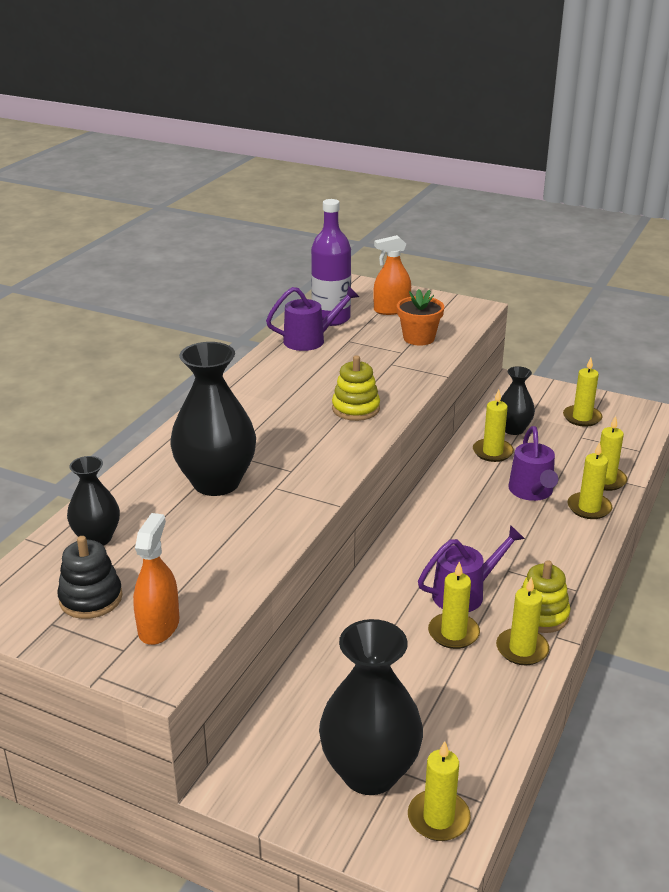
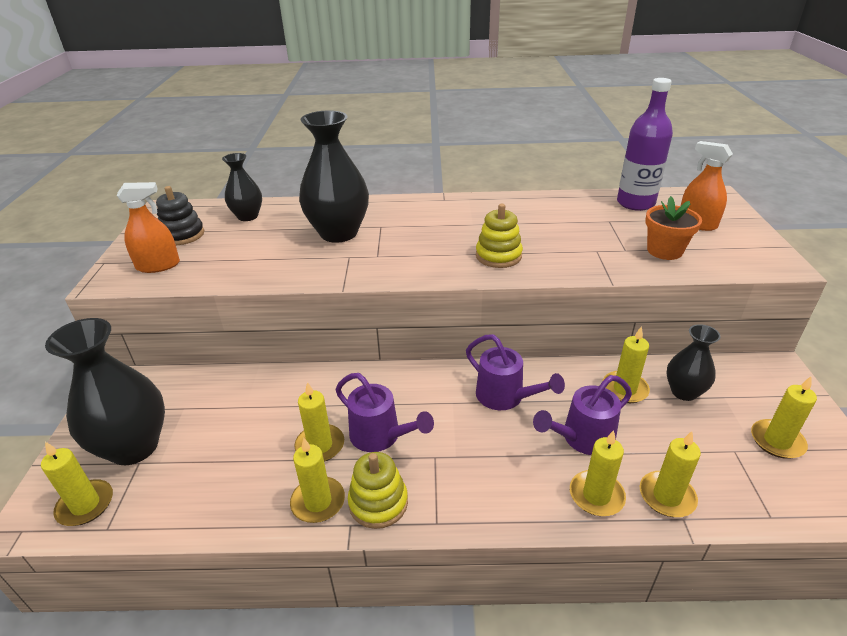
camera: 65 degrees right, 5 degrees up
(310, 340) = (586, 206): purple watering can -> purple watering can (506, 397)

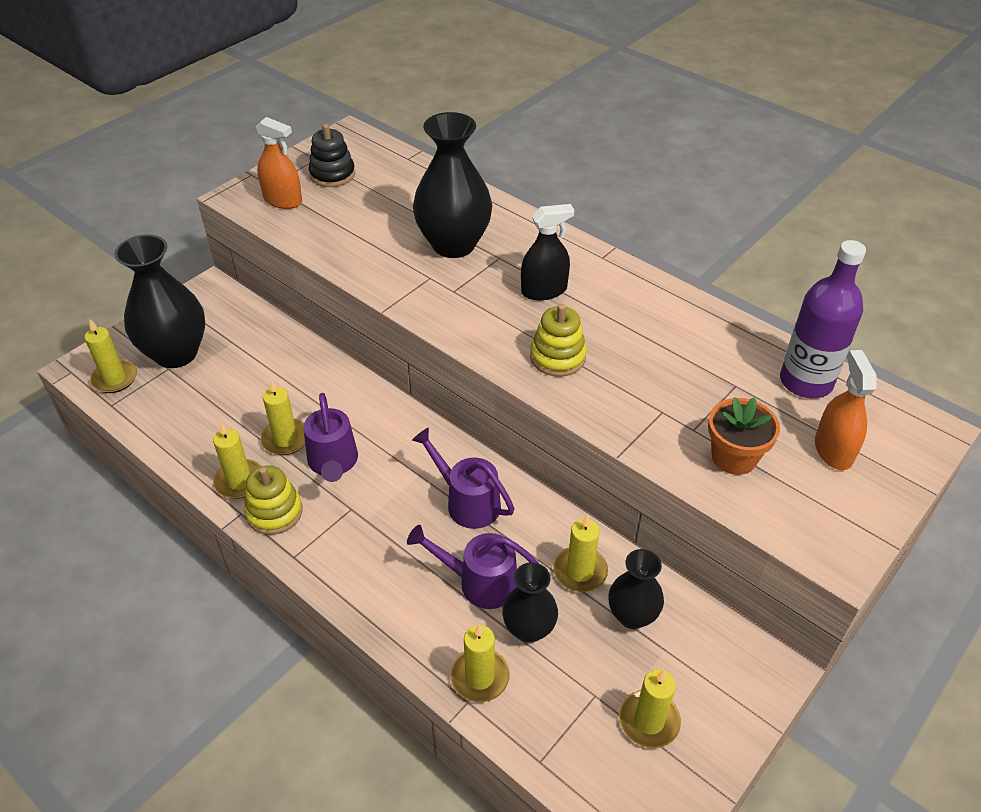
camera: 40 degrees right, 10 degrees up
(248, 216) = (403, 180): black vase -> black vase (529, 629)
(436, 229) = (544, 290): none -> black spray bottle
(506, 397) = (466, 501): purple watering can -> purple watering can turned 135 degrees clockwise
(596, 495) = (427, 631): yellow candle -> none

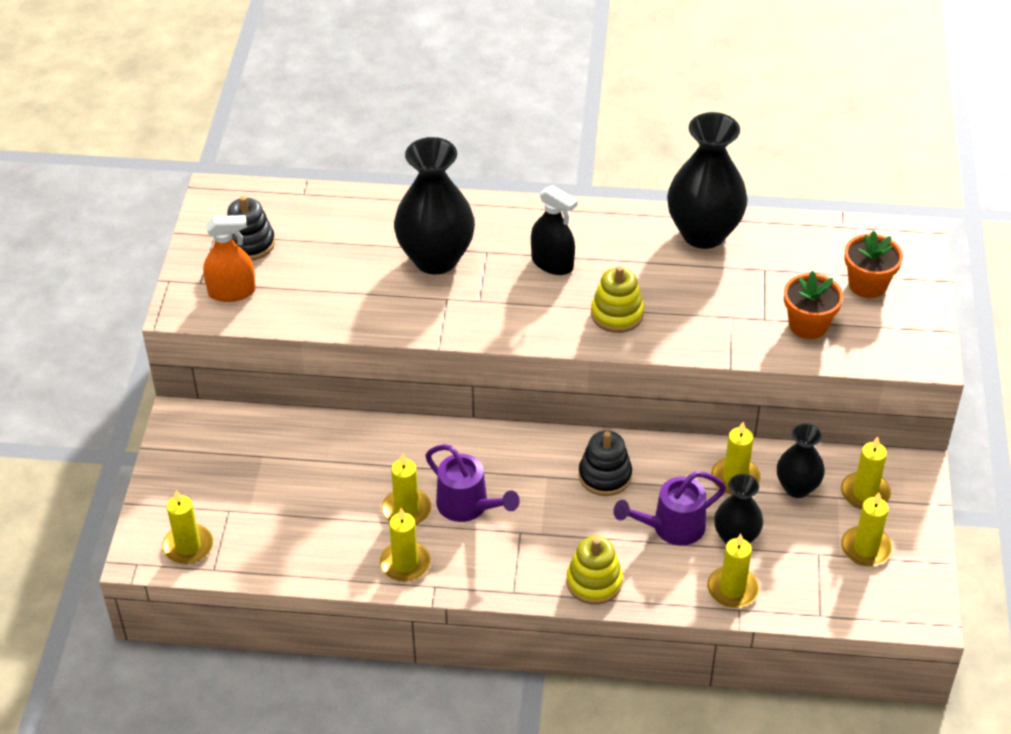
camera: 35 degrees left, 0 degrees up
(176, 353) = (220, 494): black vase -> black vase (703, 233)
(274, 512) = (461, 570): yellow stacking toy -> yellow stacking toy (594, 582)
(466, 501) = (605, 476): purple watering can -> black stacking toy
(544, 290) = (552, 263): black spray bottle -> black spray bottle turned 90 degrees clockwise
(697, 662) = (865, 493): none -> yellow candle
(806, 382) = (809, 241): purple bottle -> none
(833, 450) = (867, 284): orange spray bottle -> orange flower pot

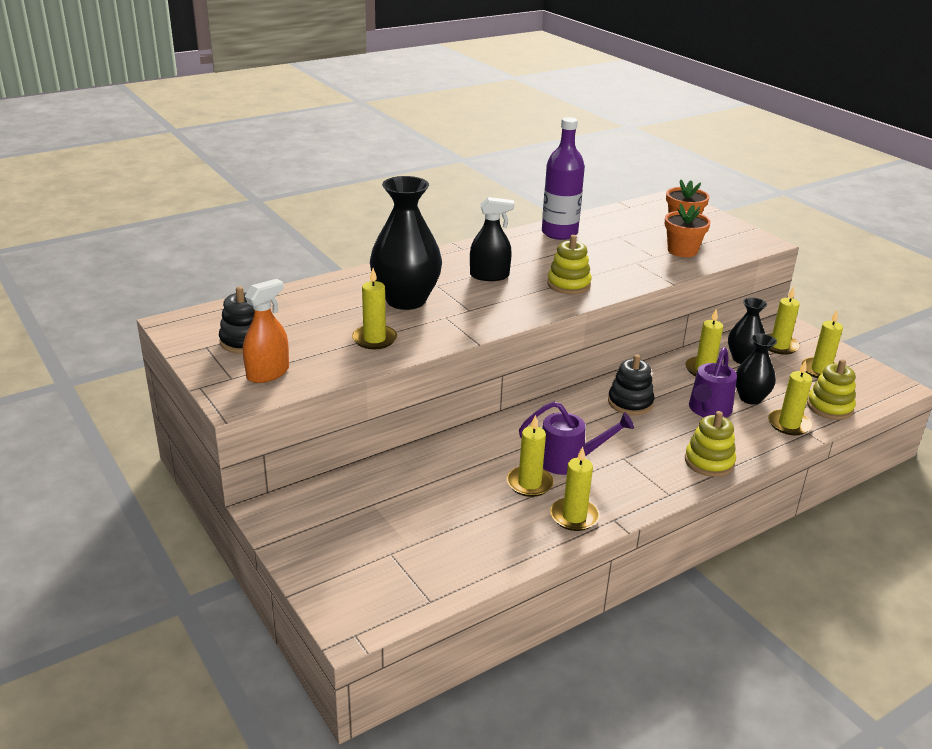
camera: 40 degrees left, 15 degrees down
(188, 546) = (387, 596): yellow candle -> yellow candle (374, 339)
(703, 233) = (559, 233): black vase -> purple bottle
(807, 595) = (829, 407): none -> yellow stacking toy

